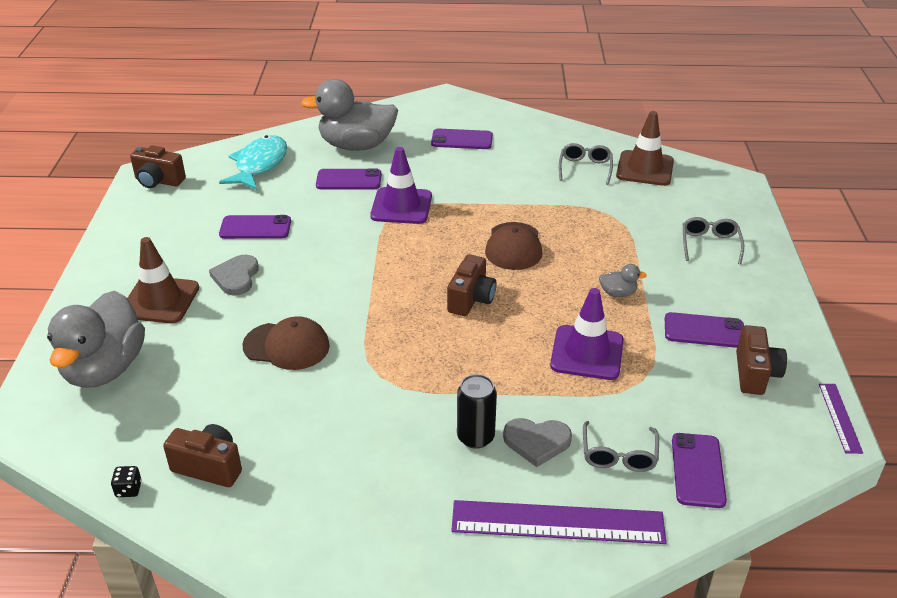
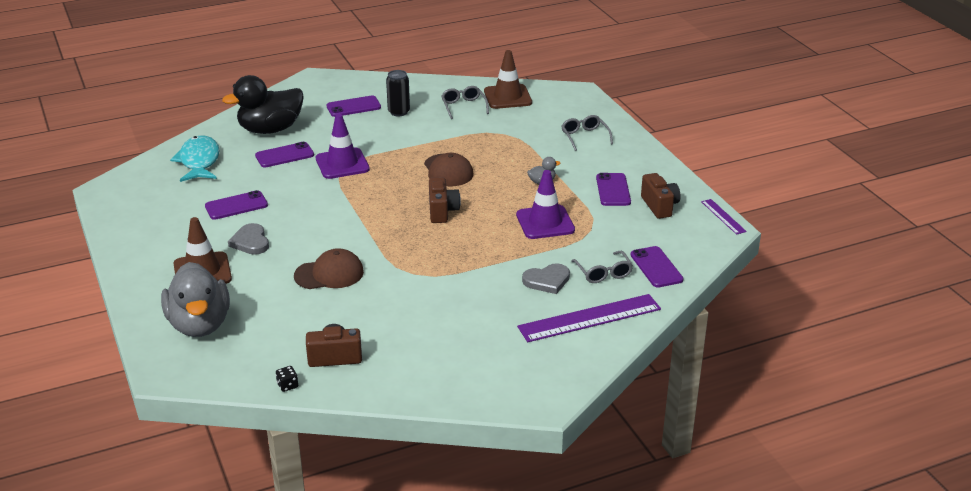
camera: 25 degrees left, 5 degrees down
(158, 181) = (121, 193): brown camera -> none
(356, 146) = (270, 129): grey duck -> black duck
(475, 437) = (505, 289): black can -> black can (399, 112)
(704, 331) = (613, 190): purple phone -> purple phone turned 75 degrees counterclockwise

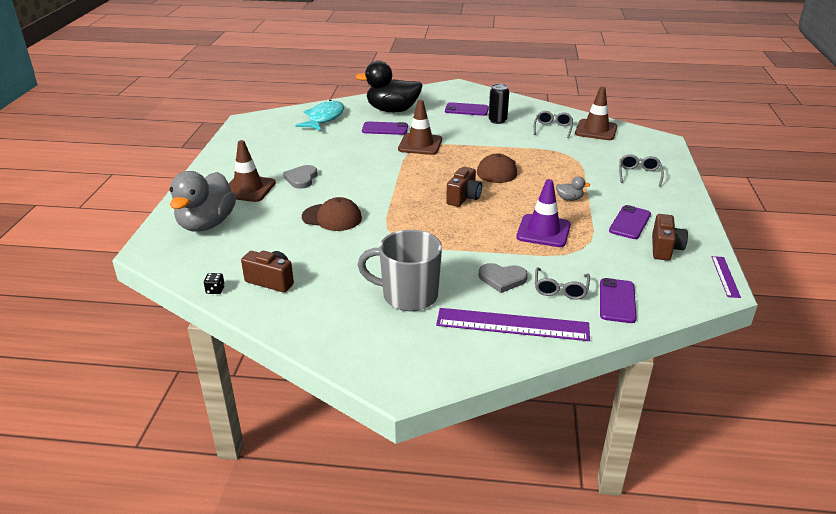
camera: 30 degrees right, 0 degrees up
(236, 206) = (317, 152): purple phone -> none
(342, 164) = (420, 144): purple traffic cone -> brown traffic cone
(478, 325) = (408, 296): none -> grey mug

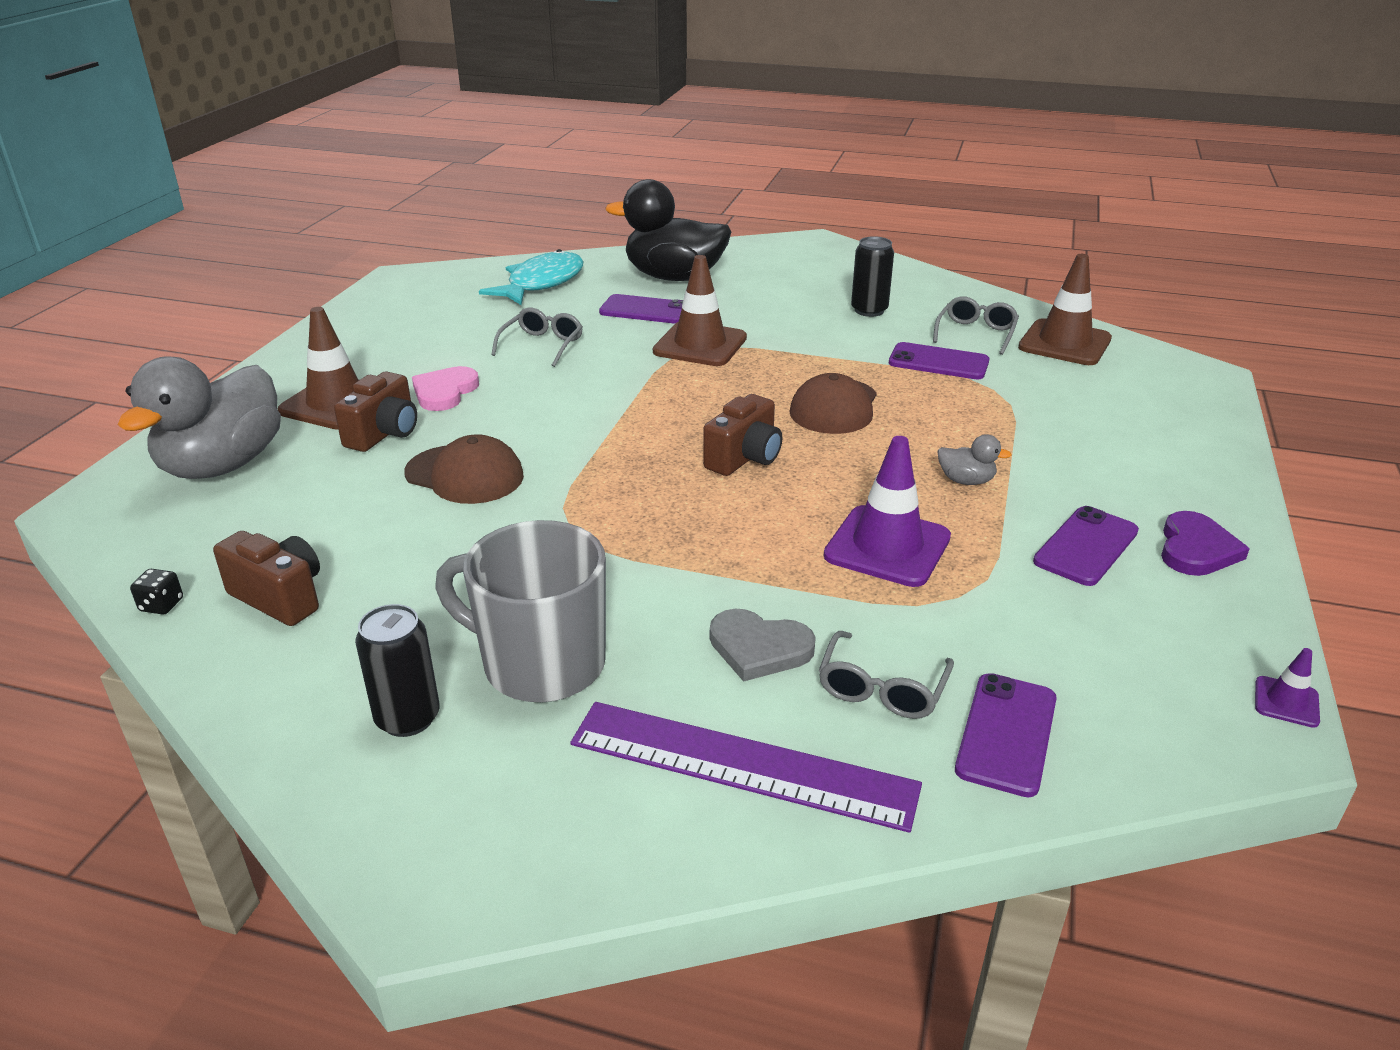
camera: 10 degrees right, 0 degrees up
(301, 178) = (444, 392): grey heart -> pink heart
(359, 323) = (407, 718): none -> black can
(466, 110) = (816, 286): purple phone -> purple phone (938, 362)
(639, 174) = (1133, 441): grey glasses -> grey glasses (542, 345)
(665, 248) = (1152, 616): brown camera -> brown camera (384, 434)
(677, 219) = (1196, 549): none -> purple heart
(725, 276) = (1286, 702): purple ruler -> purple traffic cone

